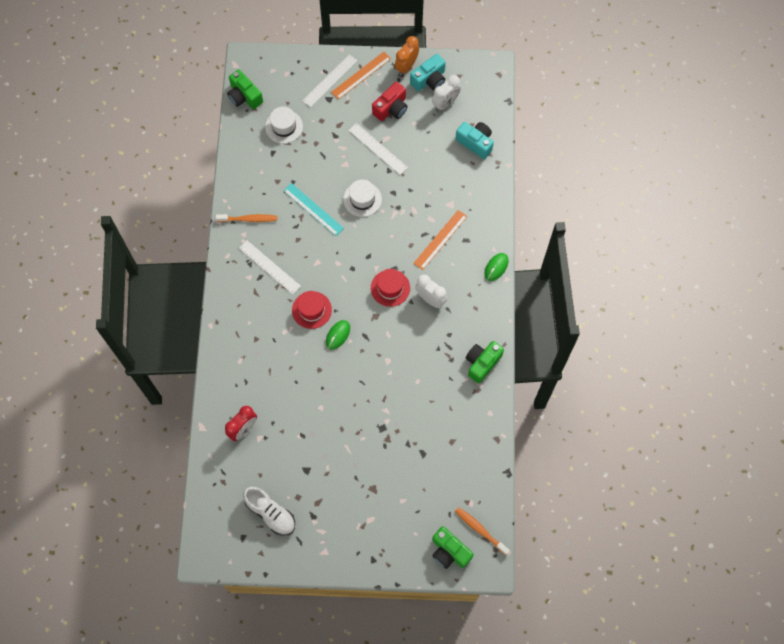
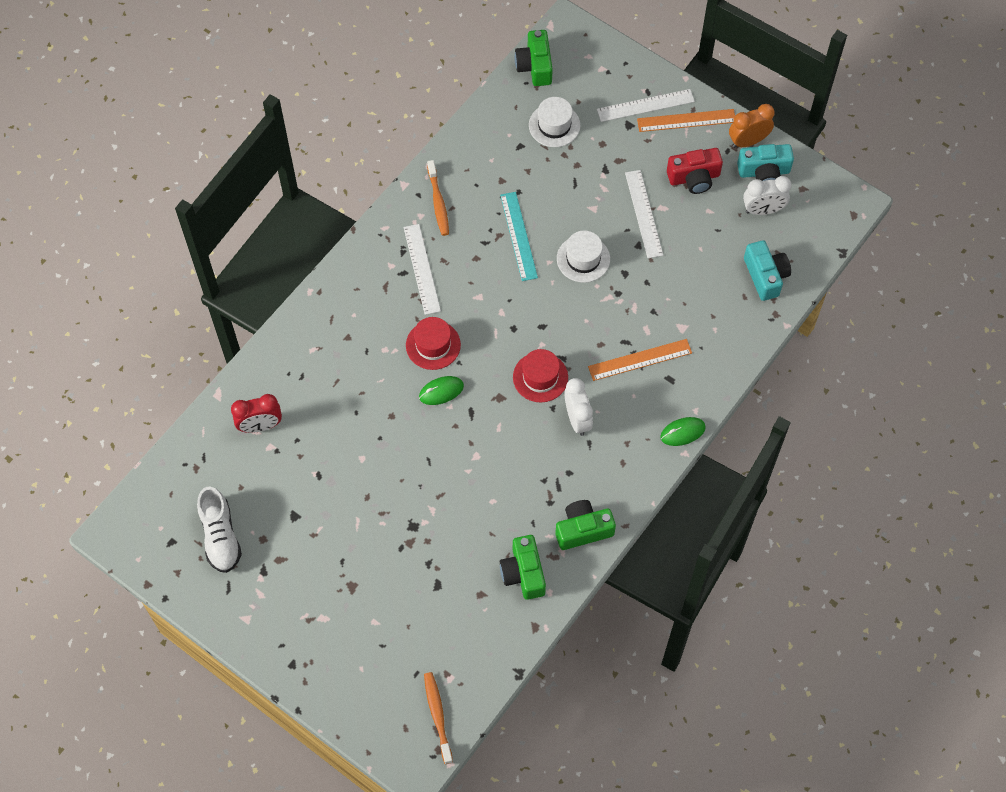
camera: 35 degrees right, 5 degrees down
(249, 219) = (438, 203): orange toothbrush -> orange toothbrush turned 45 degrees clockwise
(449, 551) = (384, 715): green camera -> green camera (523, 573)

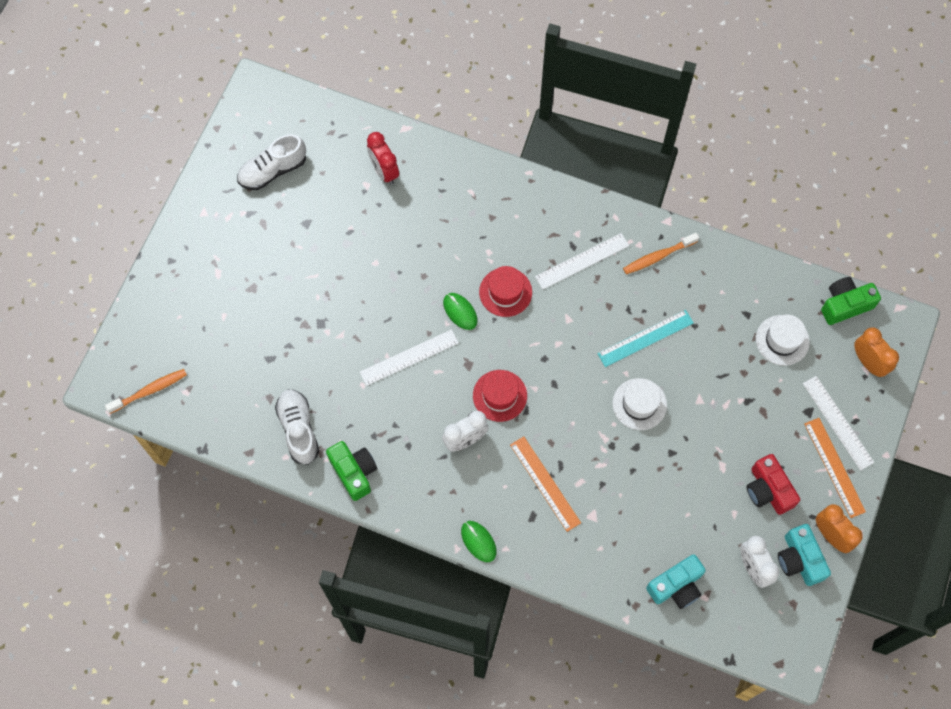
camera: 75 degrees right, 5 degrees up
(523, 573) = (298, 429): green camera -> white shoe
(595, 65) = (868, 362): none -> orange clock
(643, 214) = (709, 449): white ruler -> white ruler (409, 357)

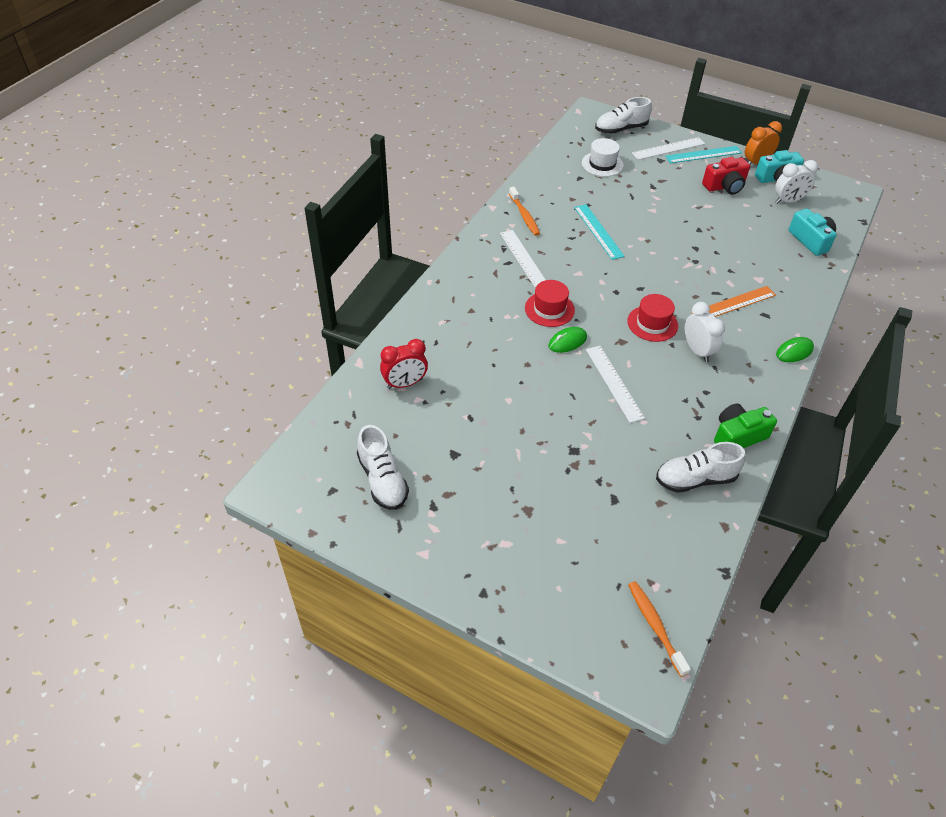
camera: 85 degrees left, 20 degrees down
(639, 404) = (657, 241): white hat -> none
(834, 467) = (703, 154): orange ruler -> turquoise ruler
(845, 305) = (574, 133): green camera -> none
(868, 362) = (621, 129): orange clock -> white shoe

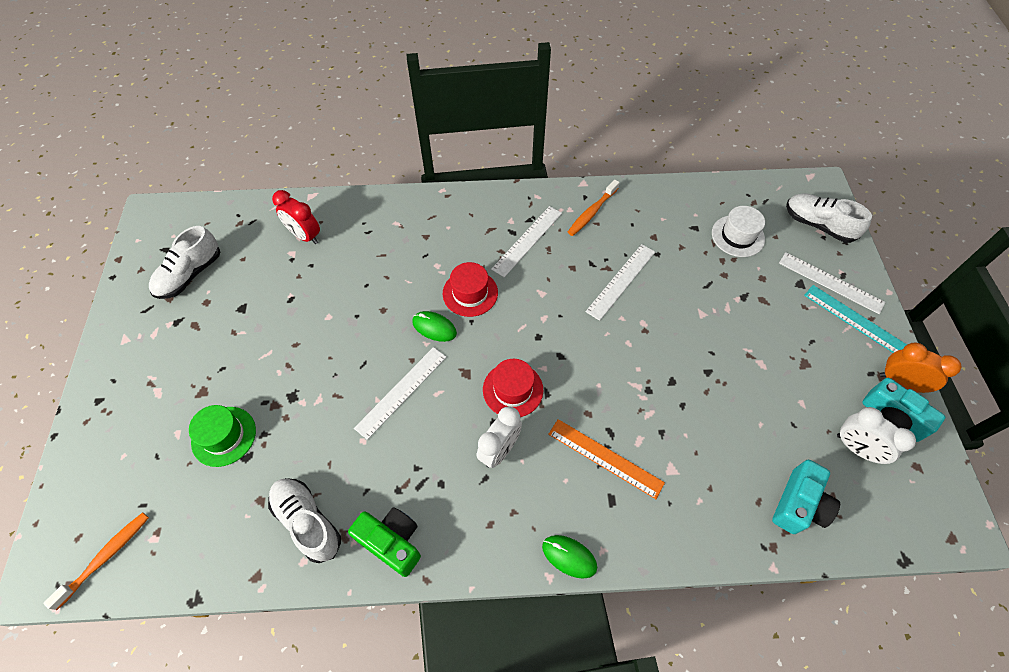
camera: 60 degrees right, 10 degrees up
(584, 508) = (224, 436): none -> green hat
(598, 231) = (621, 281): turquoise ruler -> white ruler
(725, 186) = (816, 367): red camera -> none

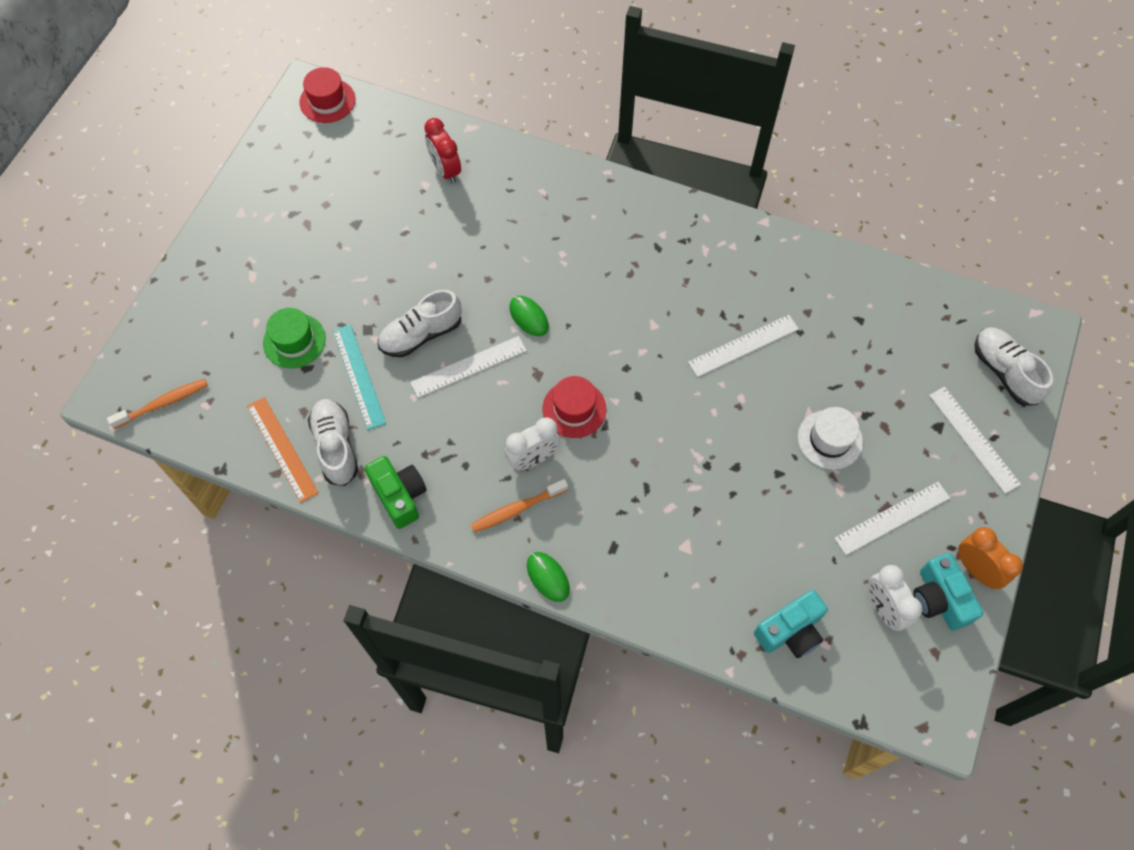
camera: 25 degrees right, 5 degrees up
(190, 275) = (321, 170): white shoe -> white shoe (421, 334)
(470, 293) = (581, 296): red hat -> red hat (327, 101)
(527, 241) = (668, 263): white ruler -> white ruler (892, 518)
(591, 212) = (755, 258): orange toothbrush -> orange toothbrush (516, 509)
(605, 458) = (628, 508): orange ruler -> orange ruler (282, 448)
(738, 236) = (902, 348): white hat -> white hat (830, 439)
(856, 321) = (974, 490): turquoise ruler -> turquoise ruler (359, 376)

